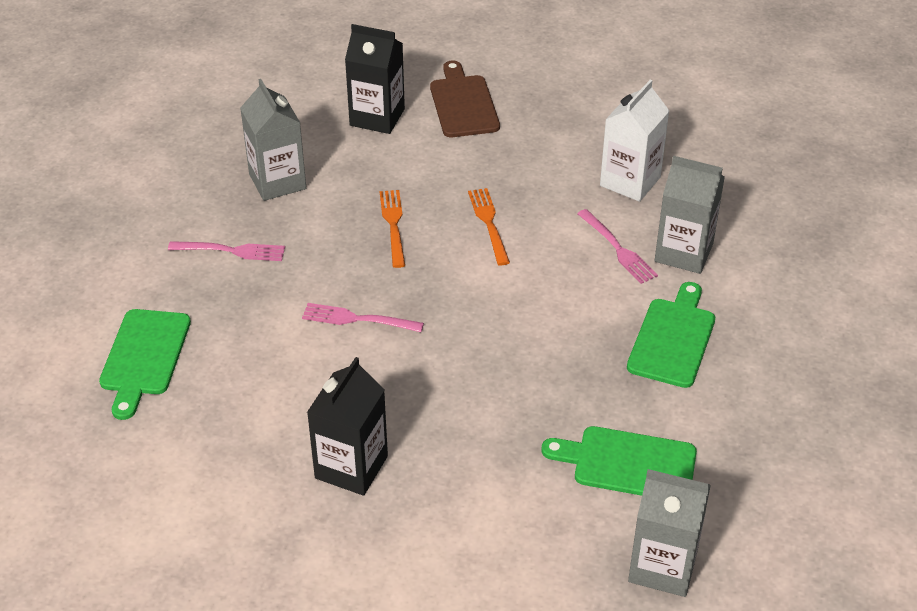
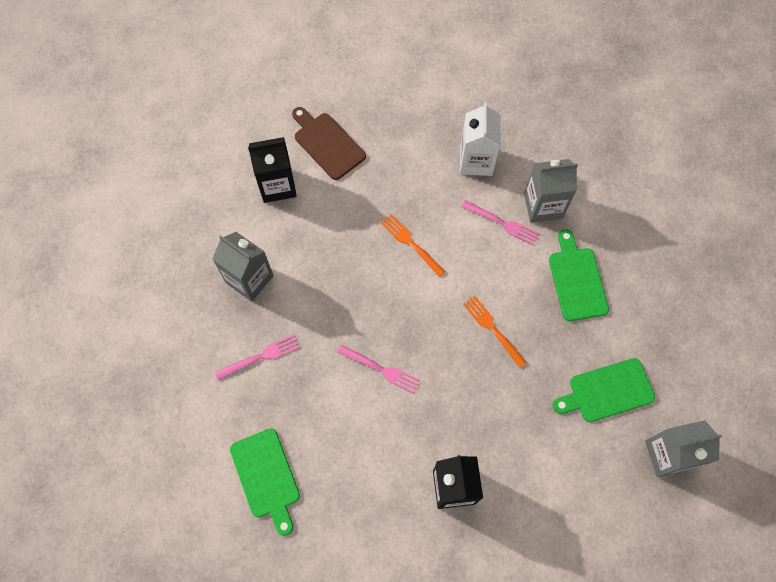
camera: 30 degrees left, 25 degrees up
(357, 319) = (381, 369): pink fork -> pink fork turned 135 degrees counterclockwise
(393, 225) = (351, 277): orange fork -> orange fork (492, 329)

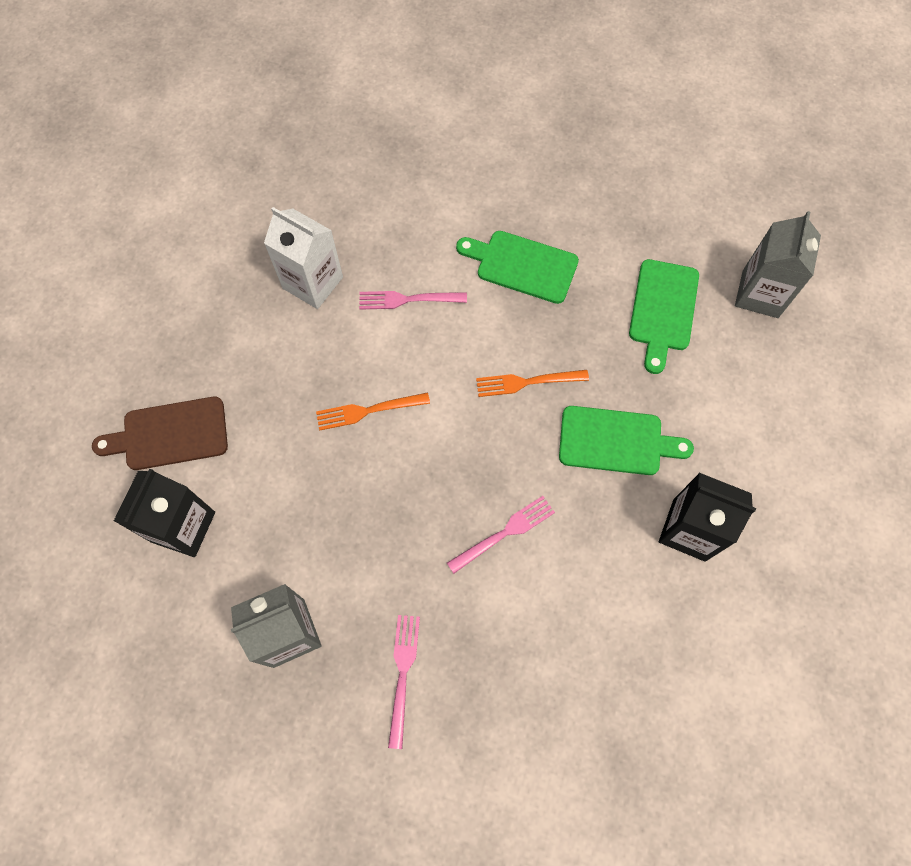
camera: 60 degrees left, 0 degrees up
(266, 477) = (564, 751): green cutting board -> green cutting board (616, 441)
(502, 223) = (408, 299): pink fork -> pink fork turned 150 degrees counterclockwise
(543, 205) = (414, 247): grey carton -> none

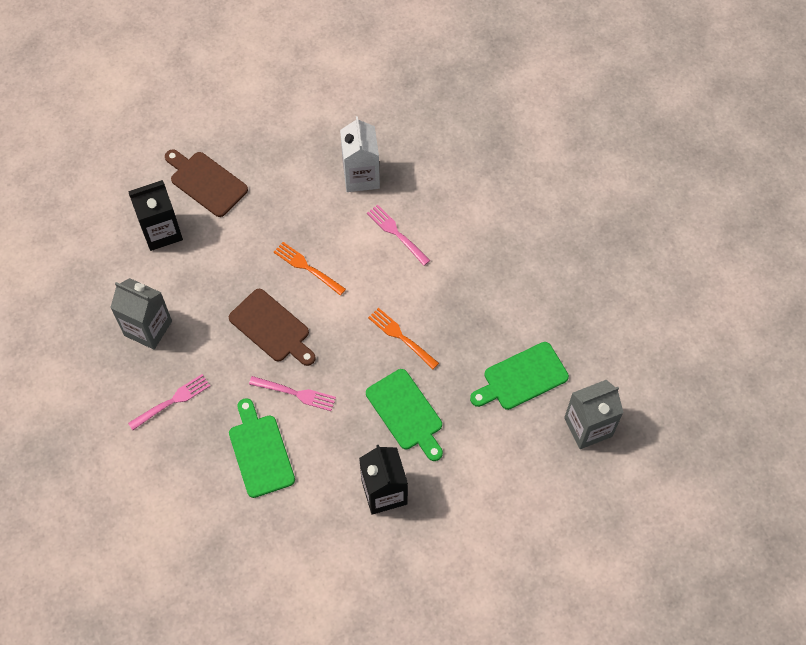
camera: 50 degrees right, 5 degrees down
(407, 499) = (272, 328): none -> brown cutting board
(522, 265) = (478, 277): green cutting board -> green cutting board (260, 452)

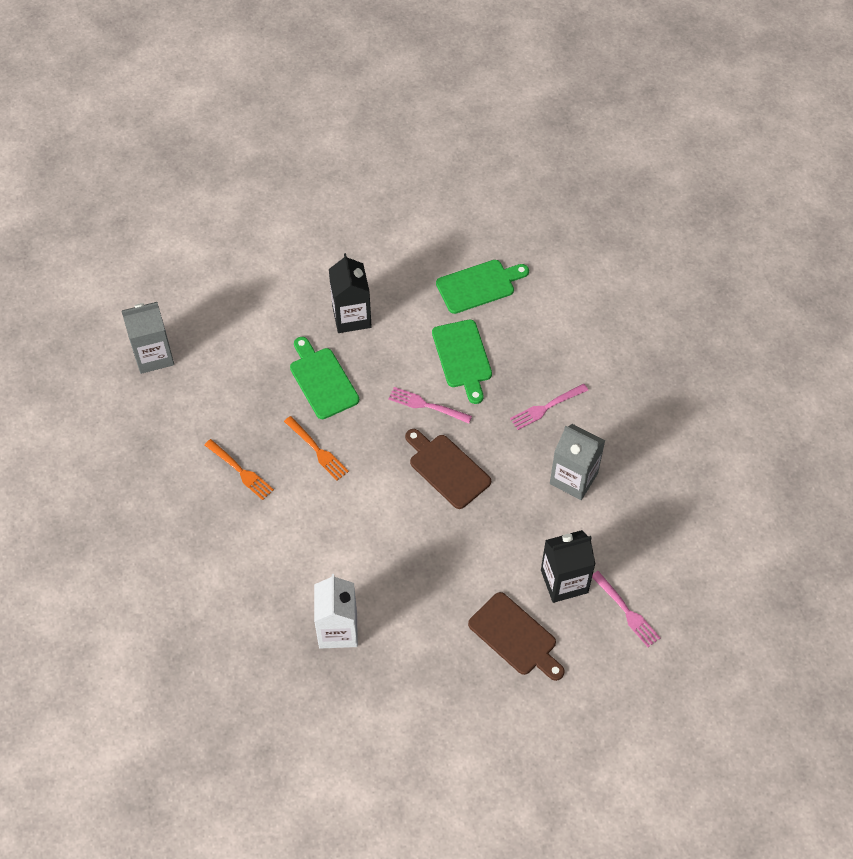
camera: 175 degrees left, 5 degrees down
(307, 267) = (407, 528): orange fork -> orange fork (240, 471)
(396, 233) = (307, 558): pink fork -> pink fork (626, 611)
(522, 377) = (205, 403): green cutting board -> green cutting board (479, 286)

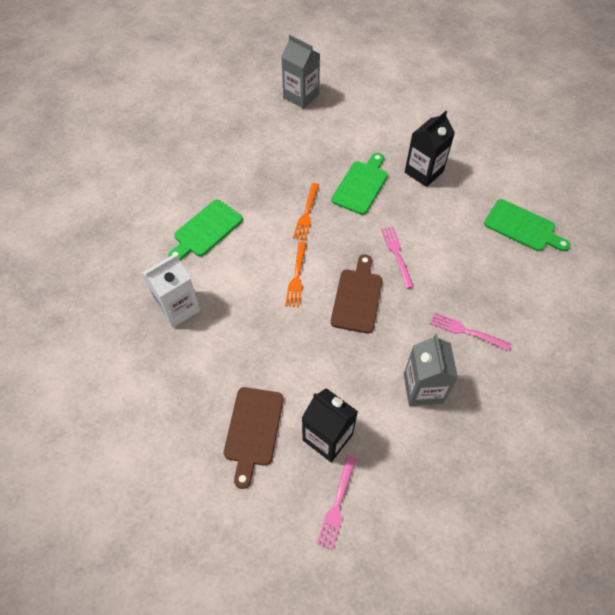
camera: 55 degrees right, 0 degrees up
(240, 471) = (257, 183): orange fork -> orange fork (296, 277)
(462, 357) = (455, 252): green cutting board -> green cutting board (206, 230)

